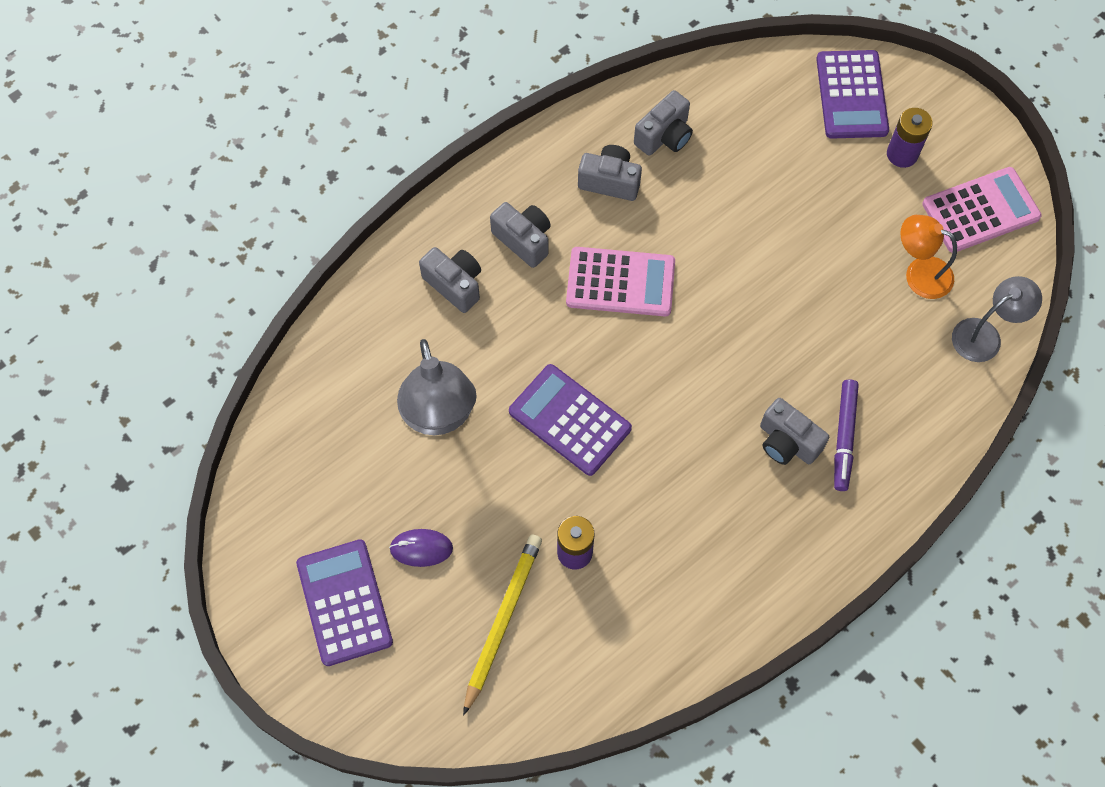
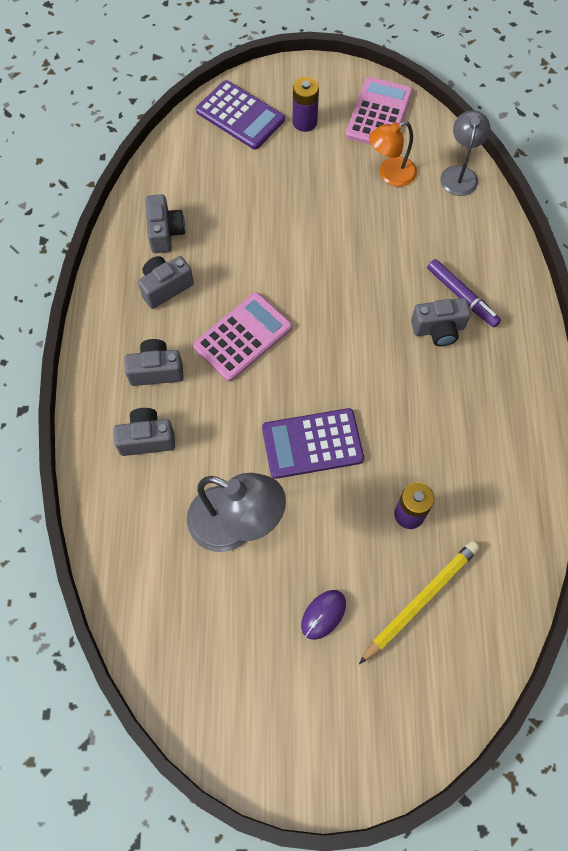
camera: 50 degrees left, 0 degrees up
(344, 602) = (320, 702): purple calculator -> none
(502, 620) = (420, 600): yellow pencil -> yellow pencil turned 75 degrees clockwise

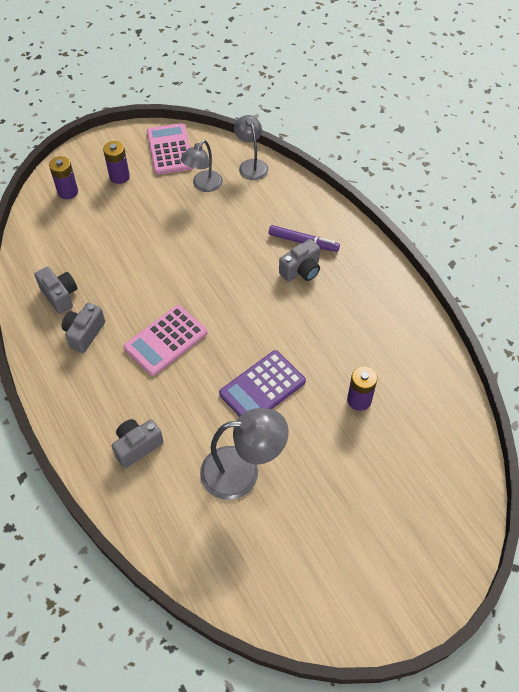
camera: 30 degrees left, 10 degrees down
(156, 370) = (114, 395): grey camera -> none
(240, 116) = (68, 192): purple calculator -> purple battery
(243, 337) = (165, 340): pink calculator -> pink calculator turned 150 degrees counterclockwise
(323, 614) = (344, 498): purple mouse -> none
(390, 174) = (203, 185): orange lamp -> grey lamp
(420, 600) = (403, 452): yellow pencil -> none

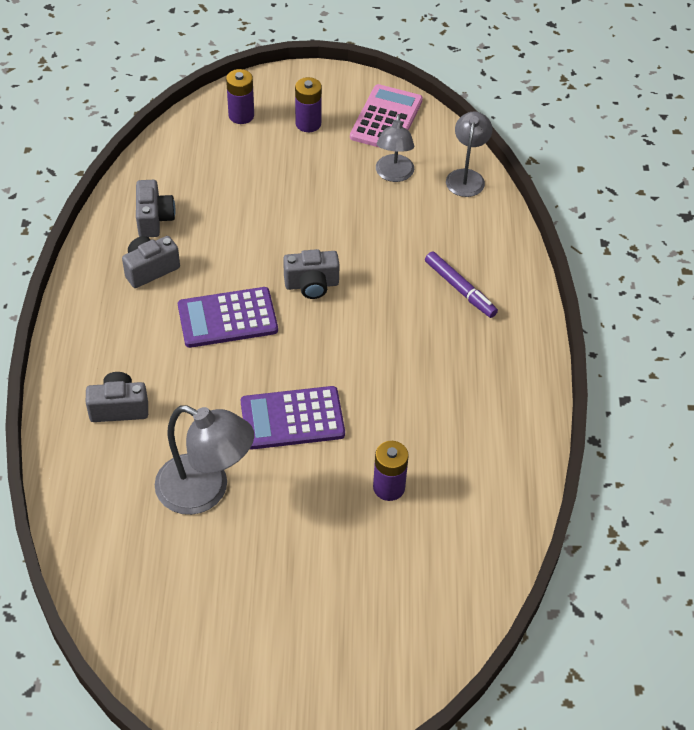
camera: 30 degrees right, 5 degrees down
(165, 340) = (227, 318): pink calculator -> purple calculator
(203, 185) = (393, 175): grey lamp -> grey lamp turned 60 degrees counterclockwise
(301, 270) = (433, 318): grey camera -> grey camera (311, 285)

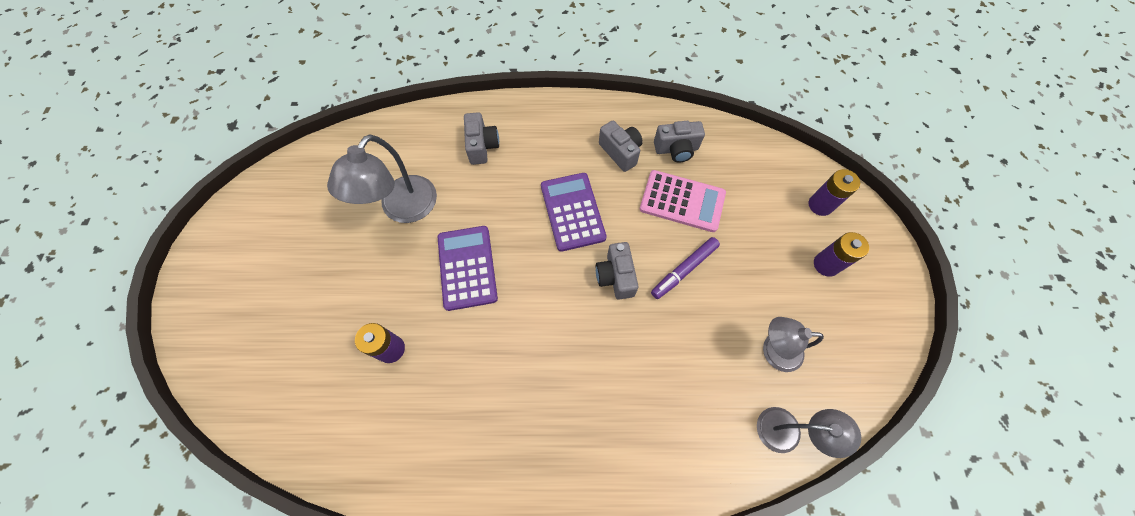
camera: 90 degrees right, 15 degrees up
(386, 119) = (855, 342): pink calculator -> pink calculator (682, 201)
(460, 289) = (623, 420): purple marker -> purple marker (684, 270)

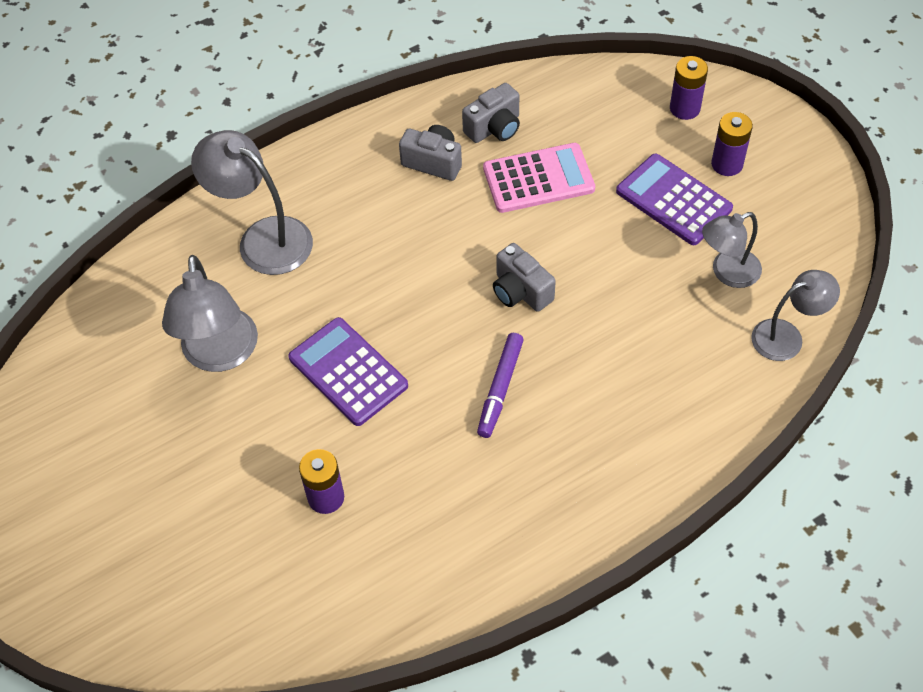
camera: 30 degrees left, 10 degrees down
(482, 146) = (263, 238): grey camera -> grey lamp
(572, 211) = (425, 252): purple calculator -> purple calculator (673, 200)
(684, 270) = (588, 246): purple marker -> purple marker (500, 389)

